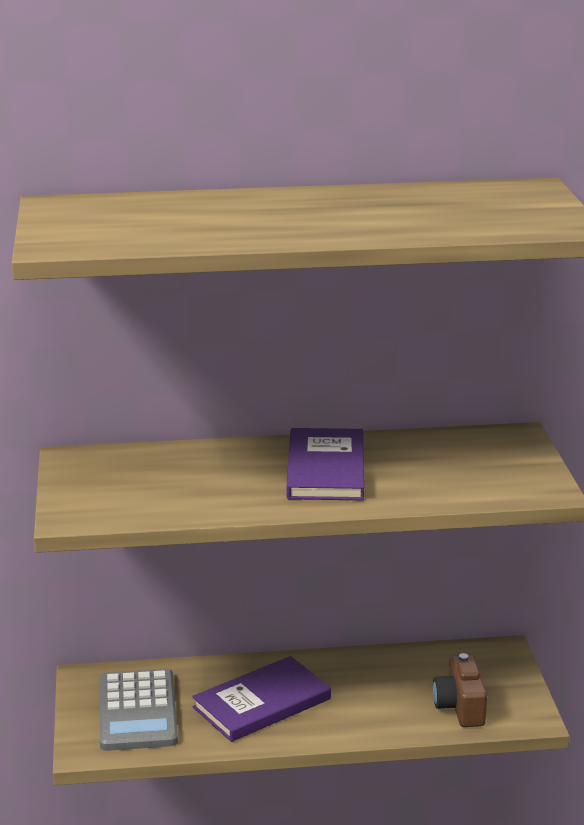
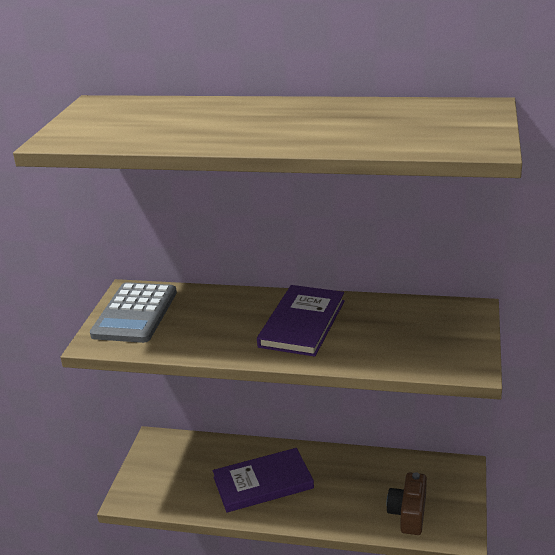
camera: 20 degrees right, 5 degrees up
(137, 711) = (175, 474): grey calculator -> grey calculator (135, 314)

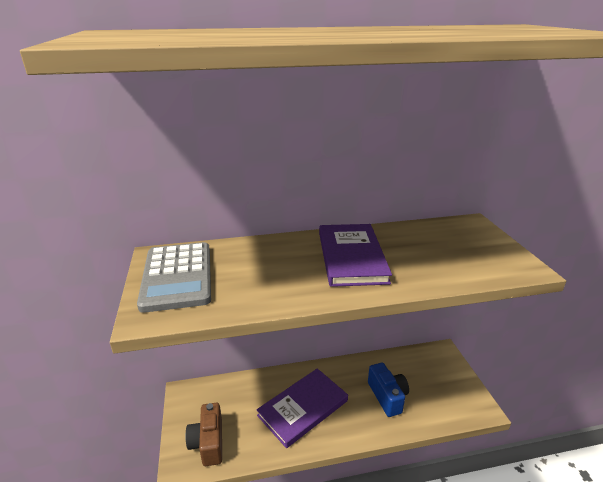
camera: 25 degrees left, 0 degrees up
(360, 495) = (387, 396): none -> blue camera
(408, 514) = (432, 402): brown camera -> brown camera (208, 443)

